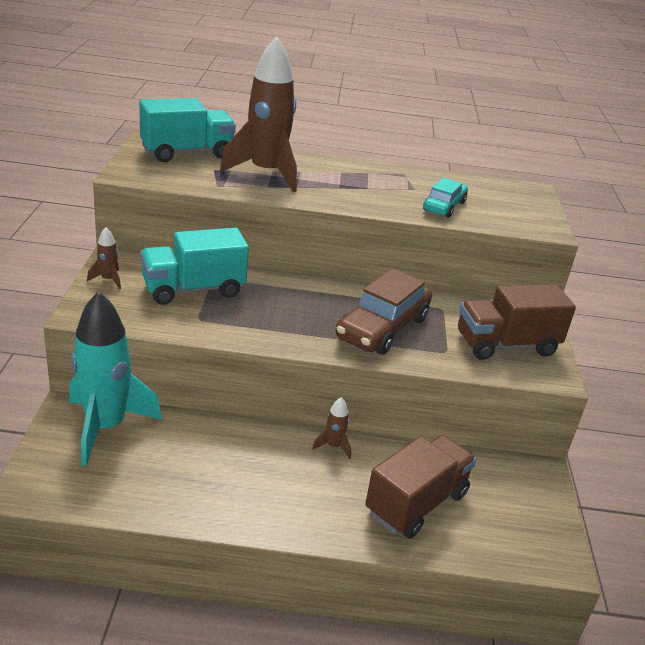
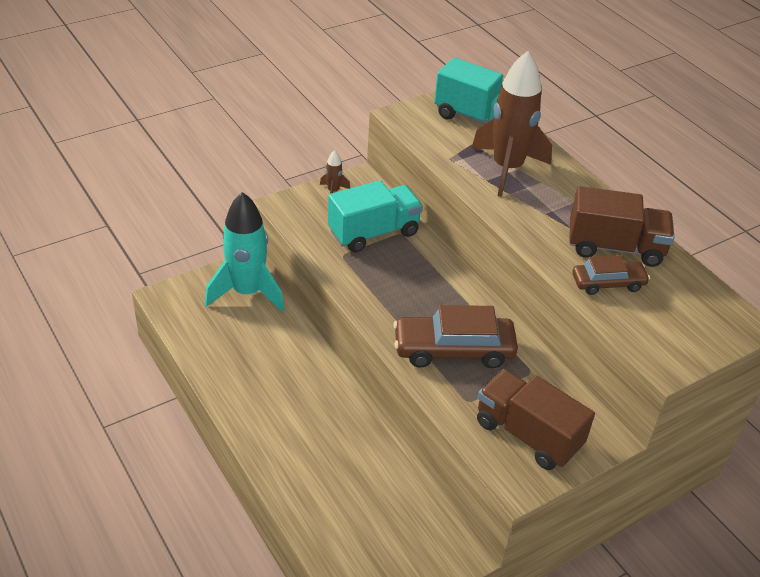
camera: 55 degrees right, 10 degrees up
(193, 289) = (373, 232): turquoise truck -> turquoise truck turned 120 degrees clockwise
(333, 446) = (351, 411): brown rocket -> none
(416, 503) = (340, 488): brown truck -> brown truck (615, 247)
(444, 206) = (608, 283): turquoise car -> brown car

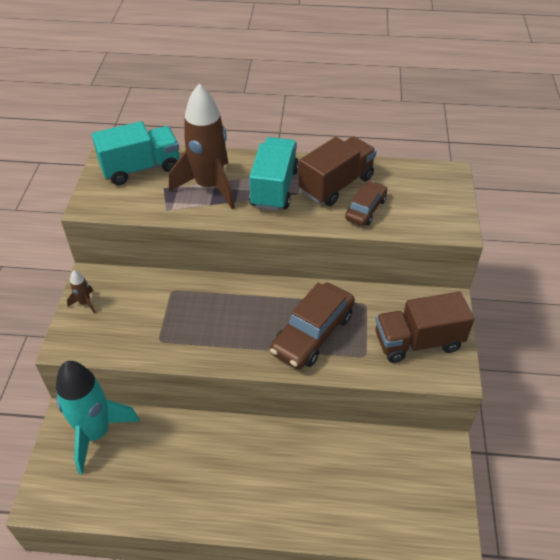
camera: 50 degrees left, 5 degrees up
(373, 232) = (155, 306): turquoise truck -> turquoise truck (274, 188)

